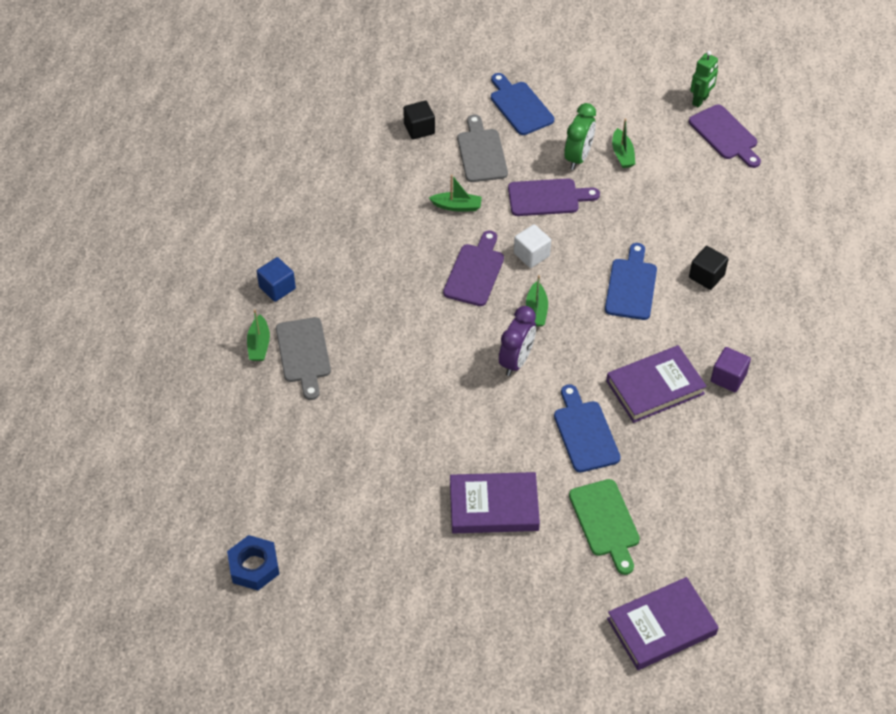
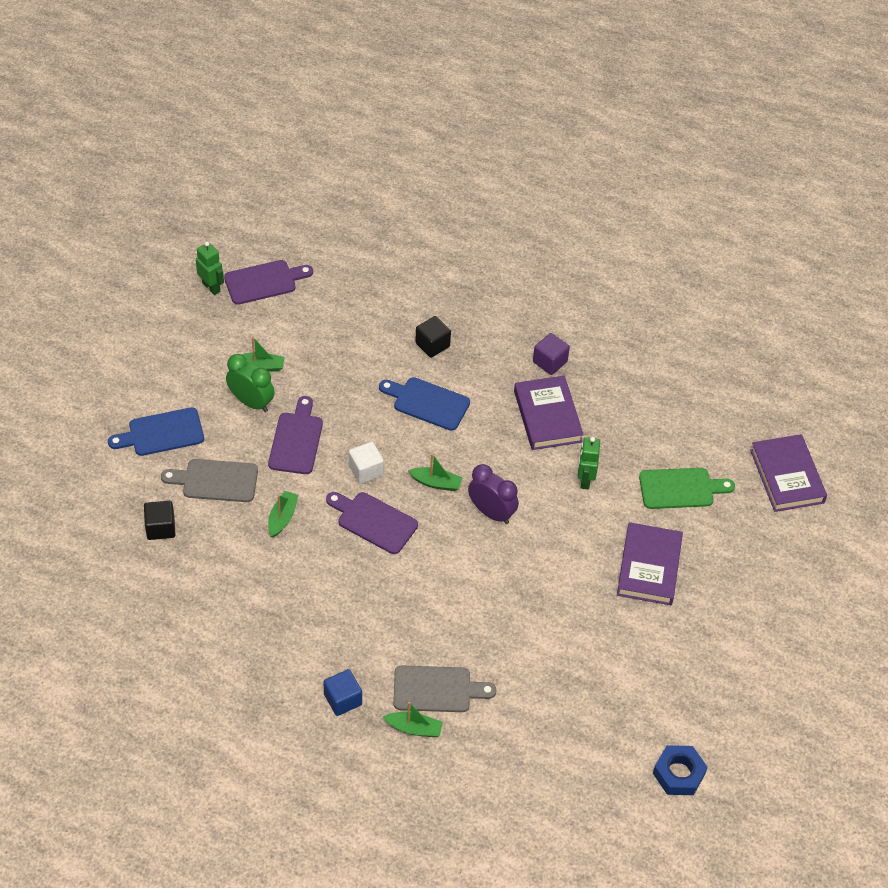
camera: 80 degrees left, 0 degrees up
(585, 433) = (585, 480): blue cutting board -> green robot

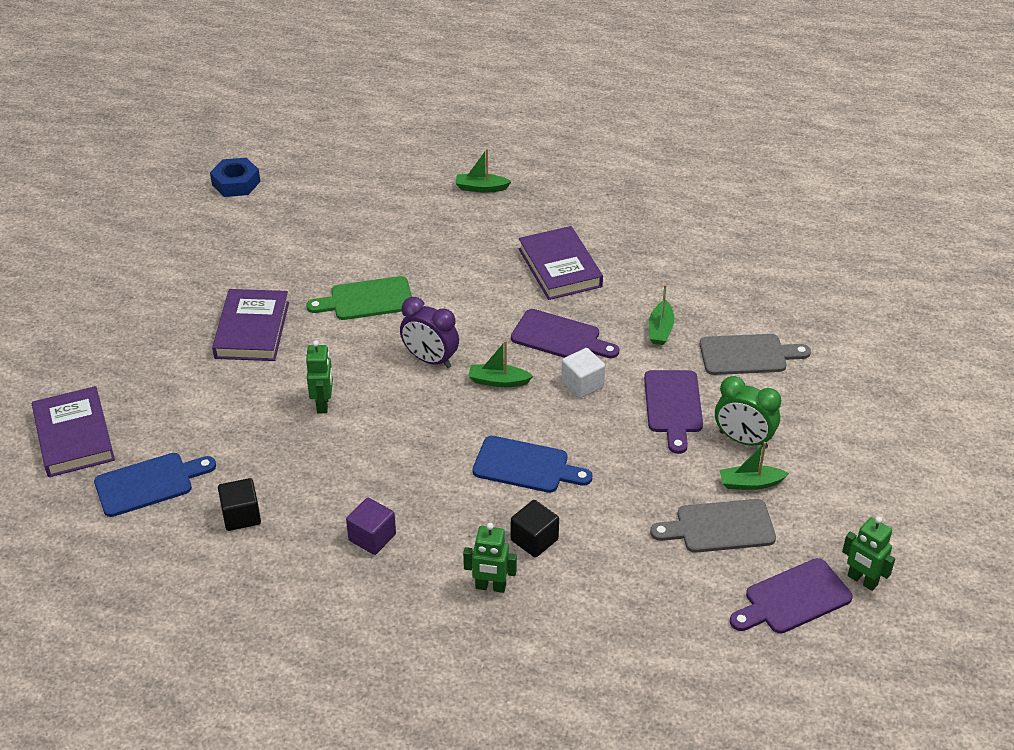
camera: 175 degrees right, 10 degrees down
(160, 528) = (785, 307): black cube -> black cube (241, 516)
(162, 433) = (832, 394): blue cutting board -> blue cutting board (149, 483)
(343, 699) = (551, 200): blue cube -> none
(436, 689) = (465, 215): grey cutting board -> grey cutting board (720, 527)
(469, 316) = (490, 587): none -> green robot
(547, 416) = (371, 469): purple book -> purple book (559, 268)
(680, 488) = (208, 408): green cutting board -> green cutting board (367, 299)

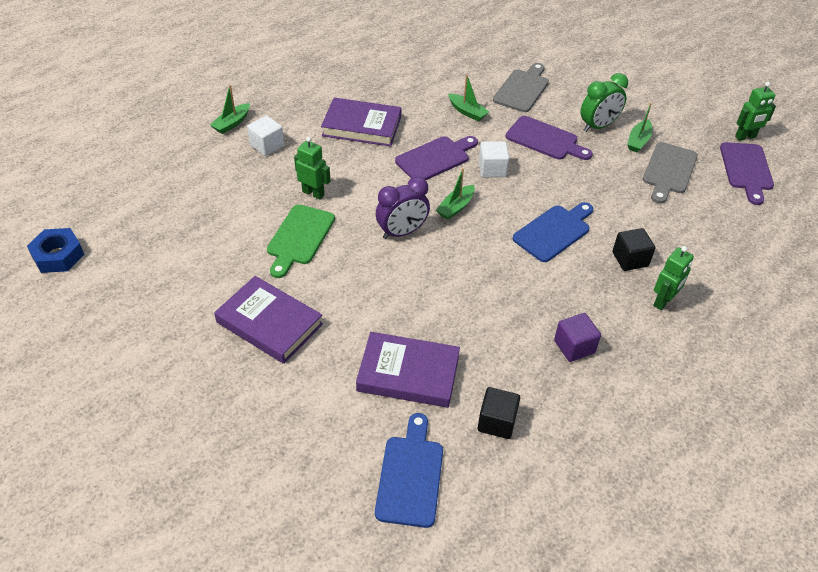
camera: 60 degrees left, 5 degrees up
(74, 436) = (300, 515): purple book -> purple book (408, 373)
(323, 404) = (401, 314): green robot -> green robot (313, 193)
(471, 223) = (267, 145): none -> white cube

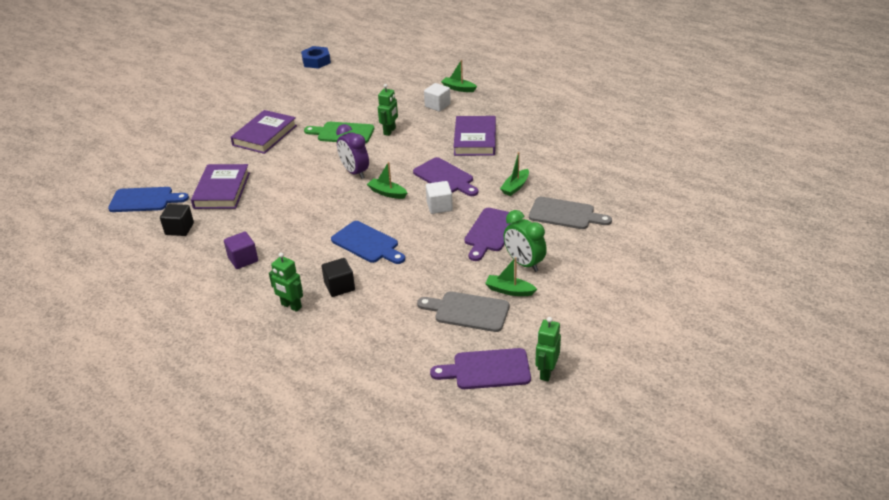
camera: 85 degrees right, 10 degrees down
(745, 137) = (546, 372): green robot -> green robot turned 45 degrees clockwise

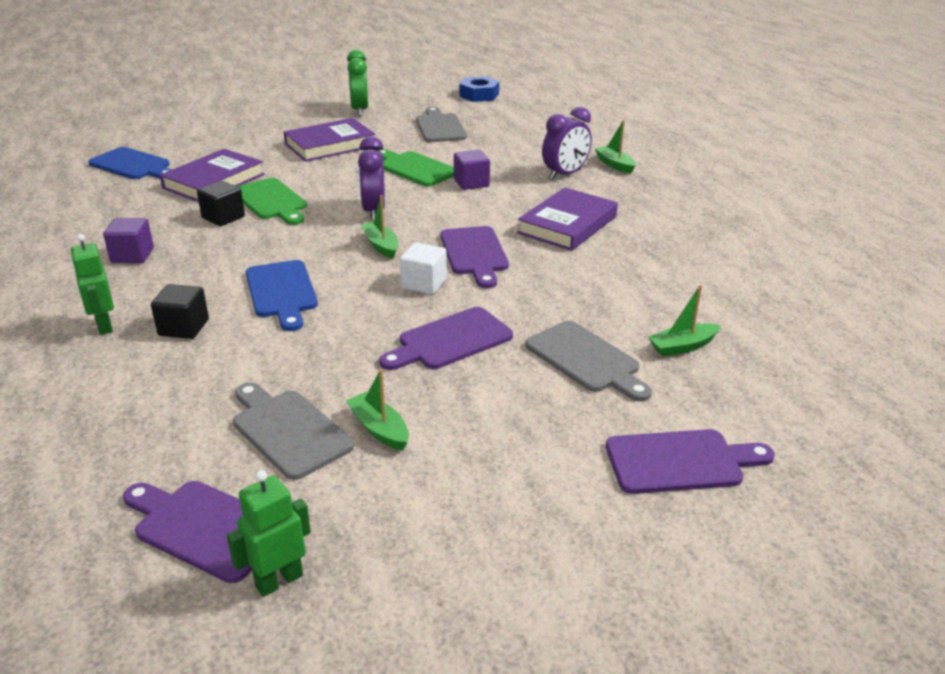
camera: 30 degrees right, 5 degrees down
(179, 229) = (121, 202): black cube -> black cube (223, 217)
(281, 190) = (271, 201): none -> green cutting board
(321, 96) = (440, 127): none -> grey cutting board
(390, 131) = (471, 183): green robot -> purple cube
(437, 105) = (565, 174): white cube -> purple clock
(515, 187) = (554, 298): green boat -> green boat (682, 346)
(524, 263) = (445, 401): green clock -> green clock (359, 110)
(652, 245) = (680, 462): none -> purple cutting board

